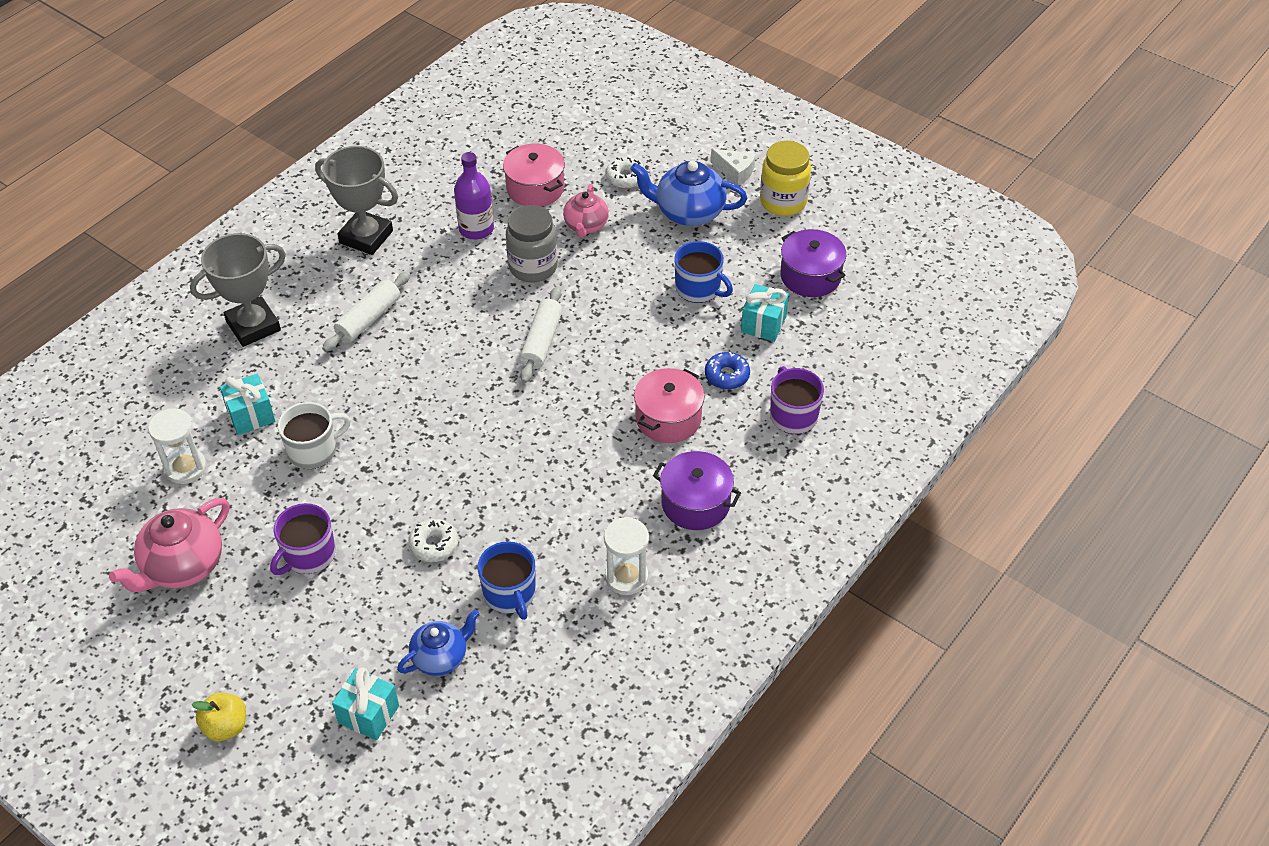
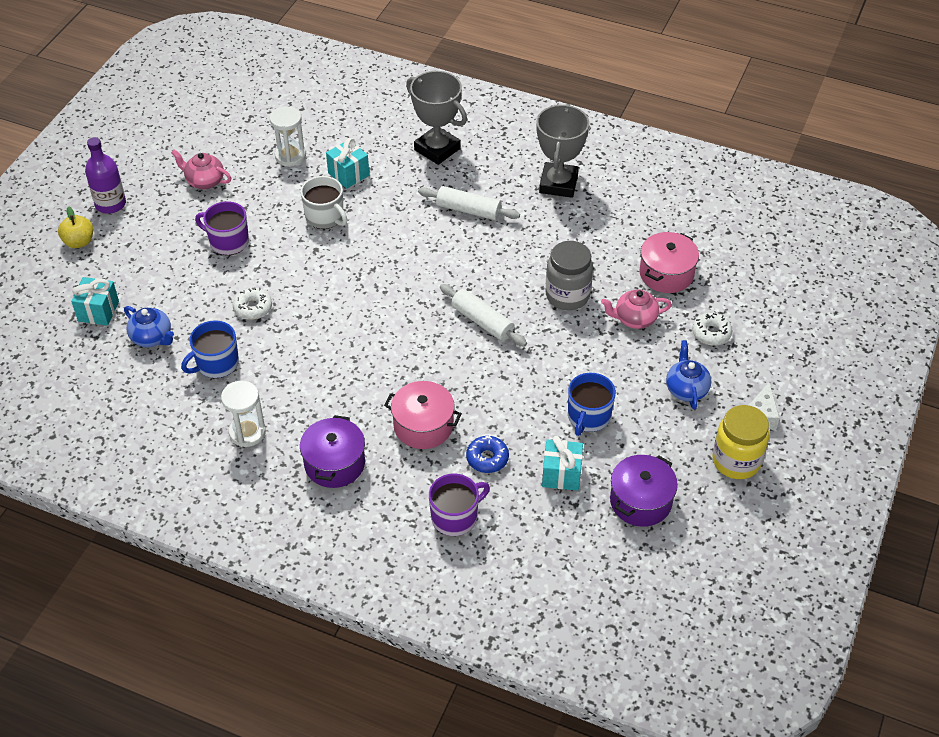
camera: 75 degrees right, 0 degrees up
(182, 566) = (204, 181): pink teapot -> pink teapot, size x0.65
(476, 229) = (598, 248): purple bottle -> purple bottle (110, 204)
(541, 341) = (482, 321): white rolling pin -> white rolling pin turned 45 degrees clockwise
(688, 212) = (686, 389): blue teapot -> blue teapot, size x0.65

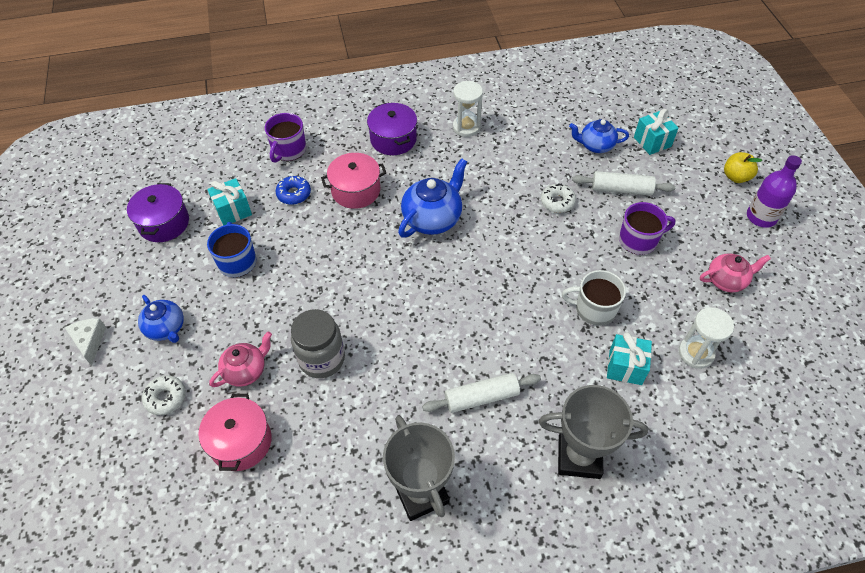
camera: 145 degrees right, 5 degrees up
(216, 363) = (534, 153): blue mug -> none
(377, 356) = (433, 218): none -> blue teapot
(482, 321) = (377, 291): white rolling pin -> white rolling pin (621, 189)
(736, 461) = (99, 290): yellow jar -> none

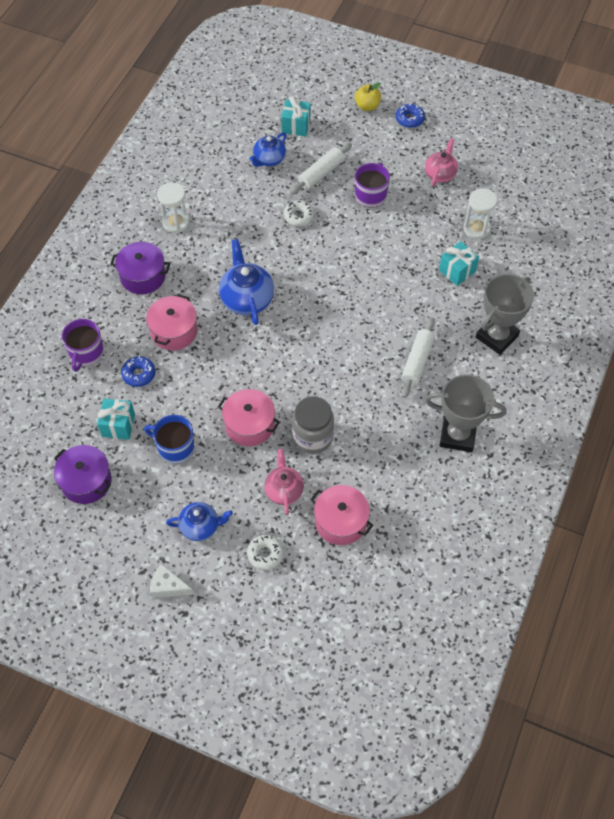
camera: 55 degrees left, 5 degrees up
(288, 150) = (86, 353): purple mug -> purple mug turned 45 degrees clockwise
(299, 301) = (249, 425): none -> pink pot
(594, 309) = (402, 257): white mug -> none
(761, 217) = (409, 119): purple bottle -> blue donut

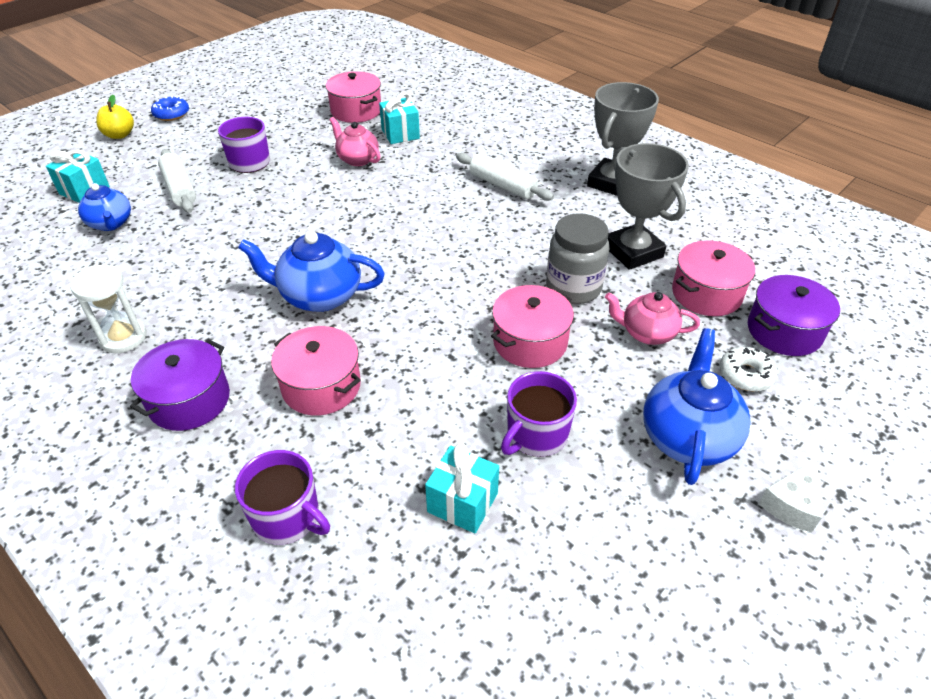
camera: 70 degrees left, 15 degrees down
(86, 481) = (560, 581): purple pot -> purple pot (784, 331)
(139, 374) = (375, 450): blue donut -> none
(175, 447) = (536, 435): blue mug -> purple mug
(200, 526) = (687, 436): blue teapot -> blue teapot, size x1.55
(299, 216) = (227, 220): white donut -> none
(440, 174) = (265, 114): pink teapot -> pink teapot (357, 159)
(476, 228) = (356, 111): white hourglass -> pink pot
(496, 336) = (499, 131): grey trophy -> grey trophy (633, 252)

